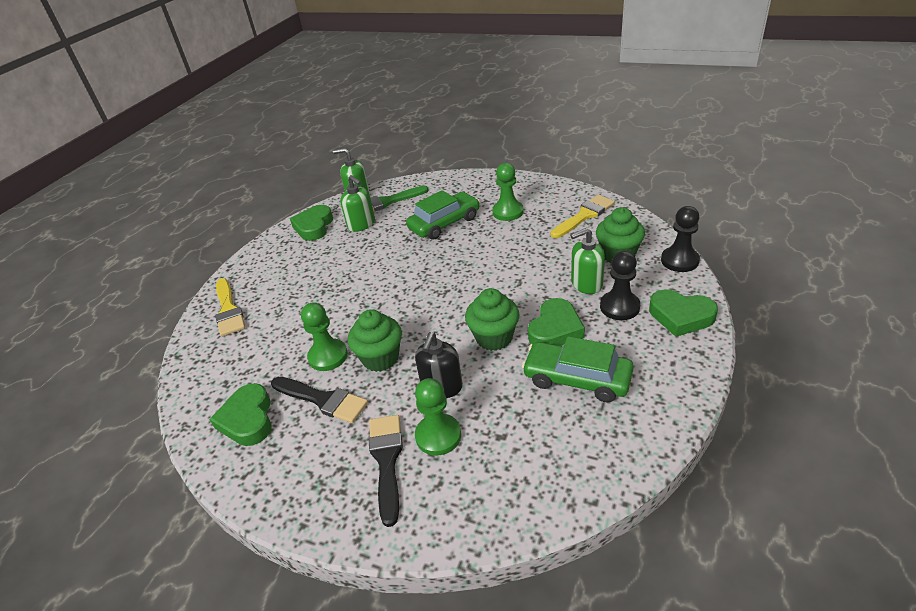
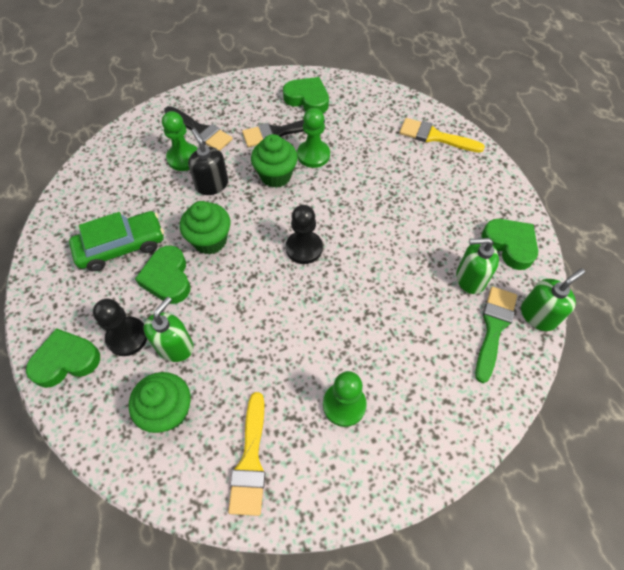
camera: 130 degrees right, 20 degrees up
(444, 223) = (391, 337): green car -> none
(679, 261) = (97, 445): black pawn -> black pawn (304, 248)

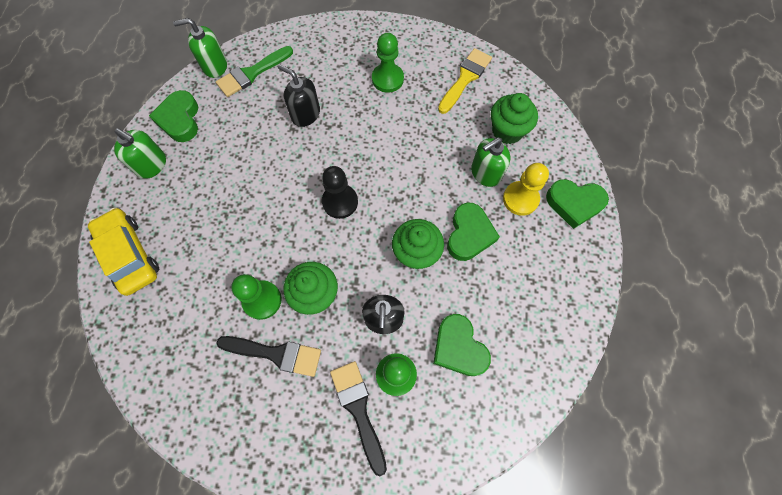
camera: 150 degrees left, 10 degrees up
(121, 247) = (500, 290): green car -> none
(127, 337) = (520, 199): black pawn -> yellow pawn
(307, 99) = (210, 390): green heart -> green heart (458, 348)
(400, 312) = (305, 114): none -> black soap dispenser
(435, 137) = (130, 255): yellow brush -> yellow car
(470, 278) = (234, 111): green soap dispenser -> green soap dispenser (152, 165)

